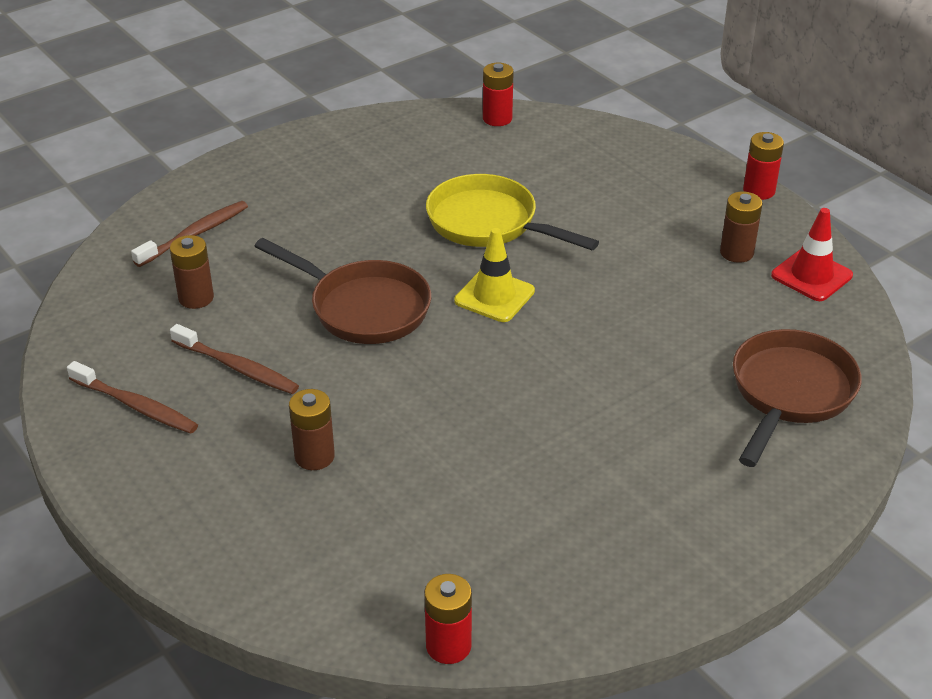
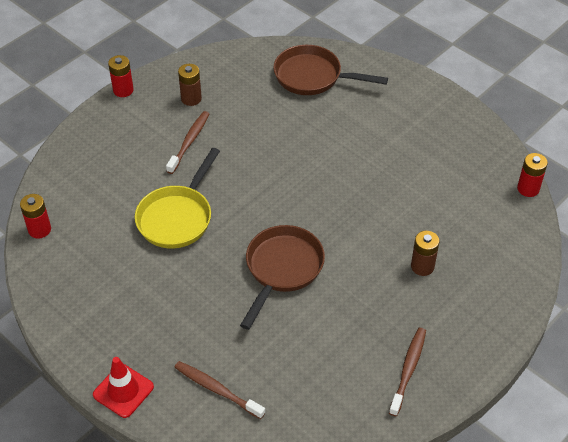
camera: 100 degrees left, 10 degrees up
(196, 298) = (292, 367): brown battery -> none
(237, 367) = (357, 324): brown toothbrush -> brown toothbrush (189, 142)
(494, 296) = (256, 205): yellow traffic cone -> none
(811, 275) = (208, 68): red traffic cone -> red traffic cone (123, 391)

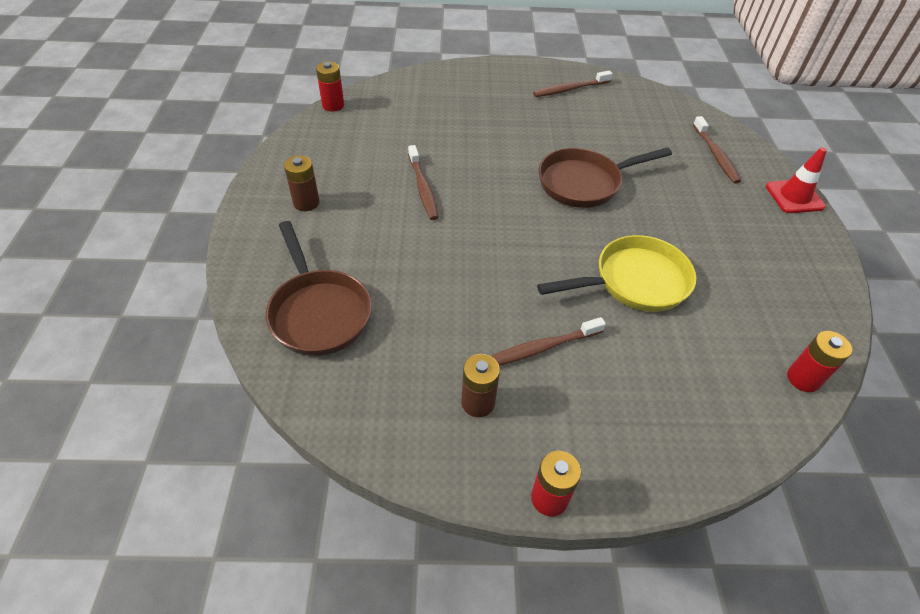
camera: 135 degrees left, 0 degrees up
(371, 178) = (423, 188): none -> brown toothbrush
(422, 266) = (480, 119): brown battery -> brown battery (306, 203)

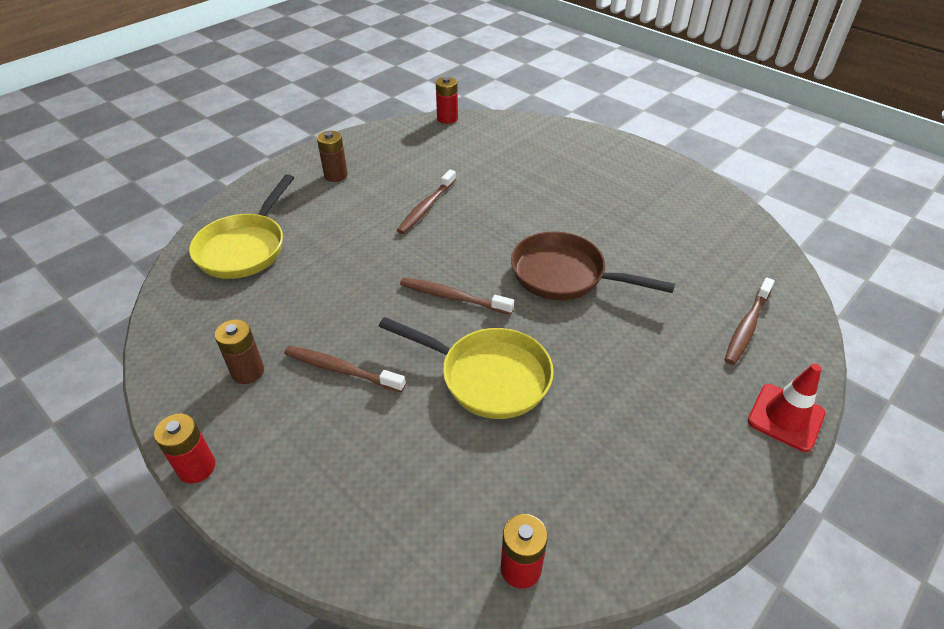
camera: 45 degrees right, 5 degrees down
(318, 312) = (245, 248): brown pan -> yellow pan
(570, 89) = (672, 194): brown toothbrush -> brown toothbrush (453, 297)

